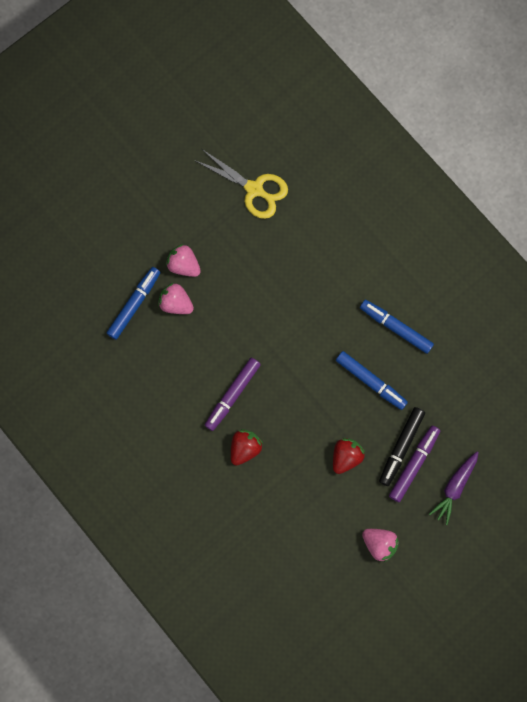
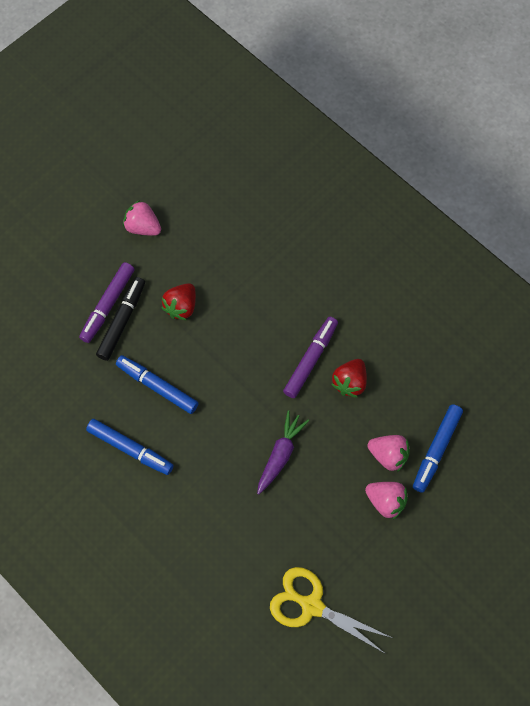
camera: 175 degrees right, 10 degrees down
(245, 448) = (291, 306): red strawberry -> red strawberry (349, 382)
(454, 487) = (64, 286): purple carrot -> purple carrot (280, 454)

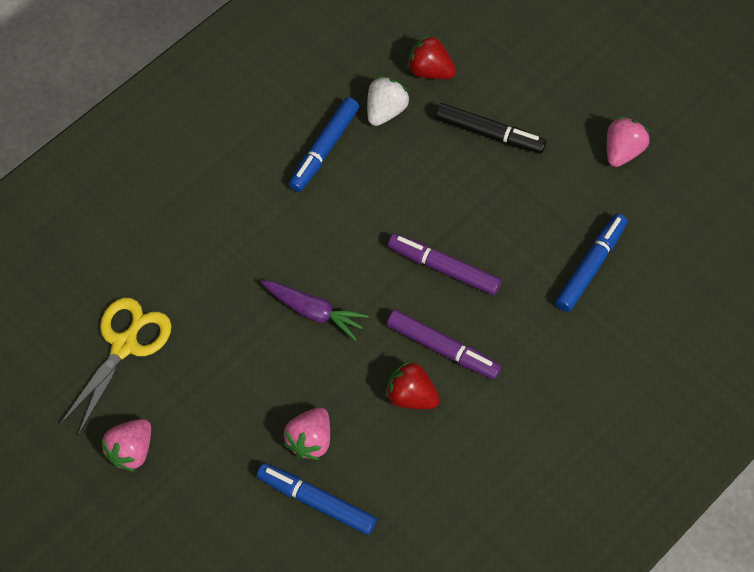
camera: 90 degrees right, 5 degrees down
(95, 400) = (385, 111): none -> white strawberry
(108, 305) = (510, 118): purple marker -> purple marker (443, 268)
(157, 387) = (403, 174): blue marker -> blue marker (590, 266)
(181, 307) = (511, 197): red strawberry -> red strawberry (430, 71)
(385, 501) = (249, 434): pink strawberry -> pink strawberry (131, 451)

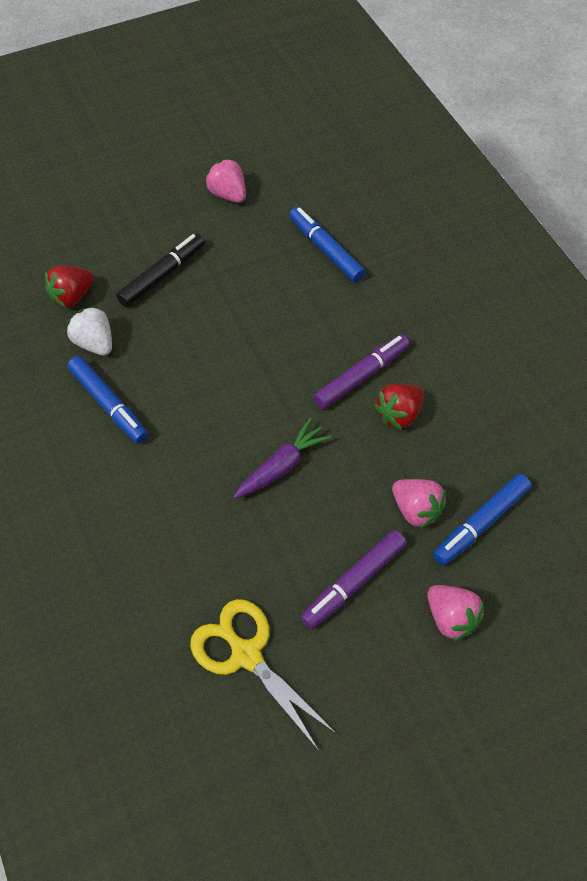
camera: 70 degrees left, 5 degrees down
(131, 451) = (372, 682): pink strawberry -> pink strawberry (451, 618)
(443, 268) = (281, 350): purple marker -> purple marker (354, 583)

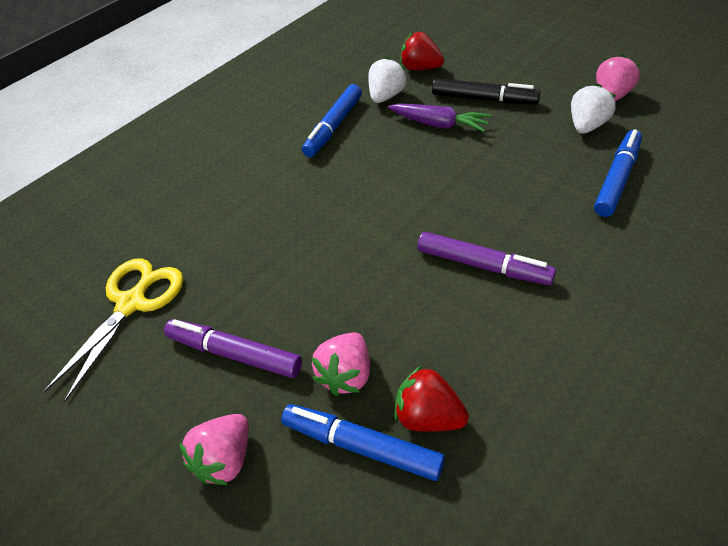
camera: 70 degrees right, 10 degrees down
(252, 231) = (587, 126): none -> white strawberry
(282, 466) = (337, 250): purple carrot -> purple carrot (439, 124)
(399, 415) = (458, 314): red strawberry -> red strawberry (428, 417)

